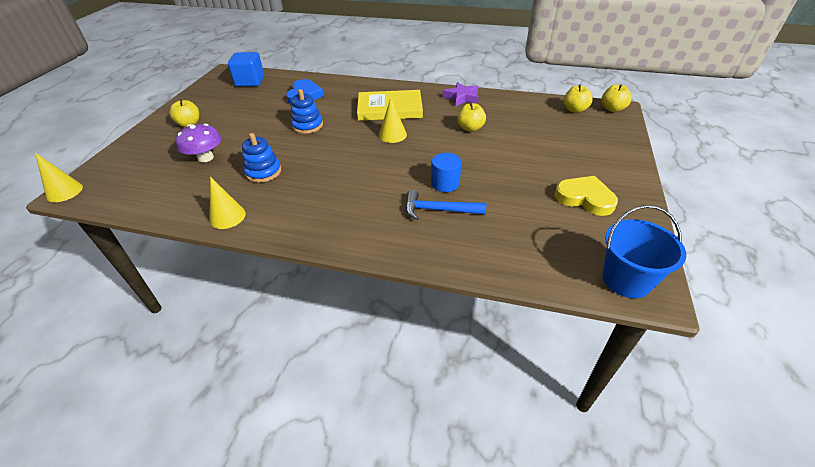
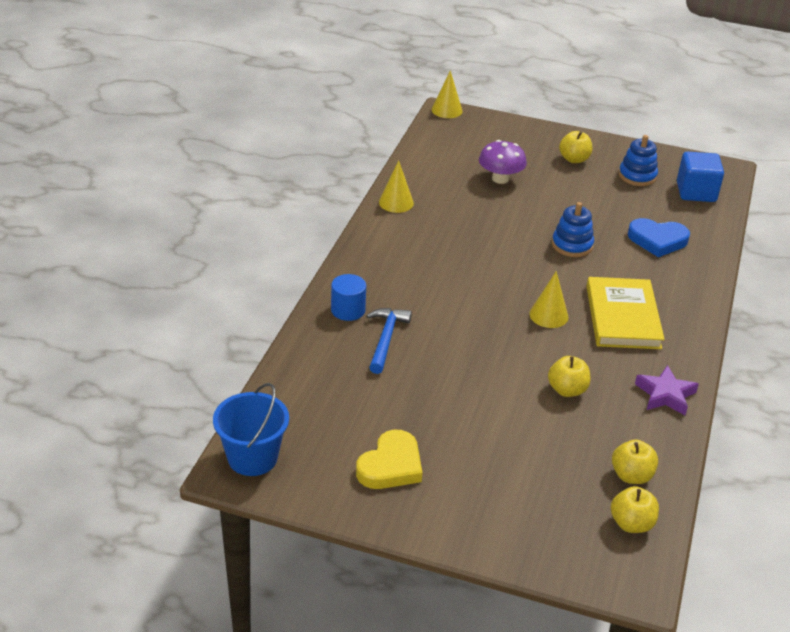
camera: 90 degrees right, 5 degrees down
(263, 172) = (470, 218): blue stacking toy -> blue stacking toy (637, 176)
(445, 183) = (435, 350): blue cylinder -> blue cylinder (348, 310)
(612, 109) = (638, 577): yellow apple -> yellow apple (631, 476)

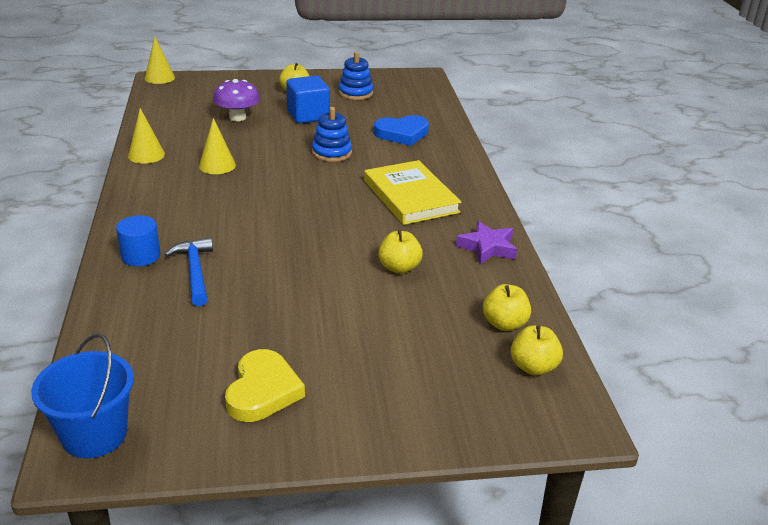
camera: 25 degrees left, 5 degrees down
(548, 315) = (344, 211): yellow cone -> yellow cone (217, 165)
(696, 192) = (410, 95): blue cube -> blue cube (308, 115)

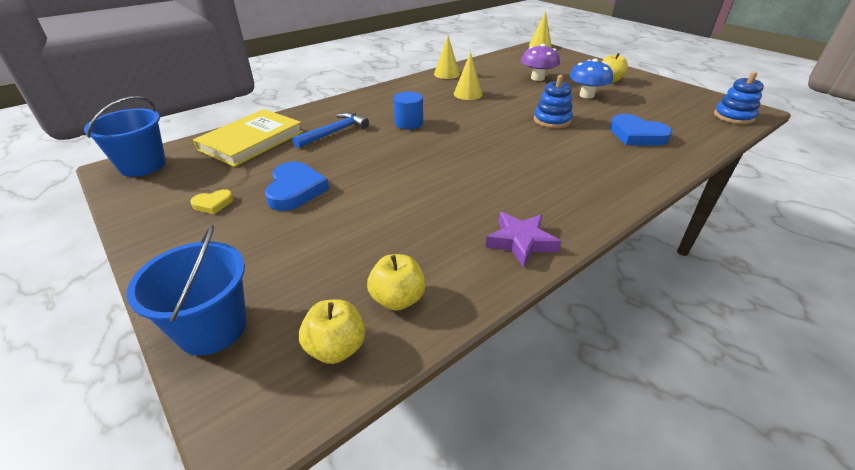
camera: 60 degrees right, 5 degrees up
(141, 256) = (334, 112): blue cylinder -> blue cylinder (408, 123)
(263, 391) = (213, 204): yellow heart -> yellow heart, size x0.53
(294, 330) = (295, 190): none -> blue heart
(308, 115) = (586, 95): blue cube -> blue mushroom
(355, 93) = (657, 98): blue stacking toy -> blue stacking toy (733, 117)
(399, 268) = (427, 205): yellow apple -> none
(410, 196) = (544, 172): yellow book -> yellow book (251, 141)
(466, 424) = (212, 328): none -> blue bucket

